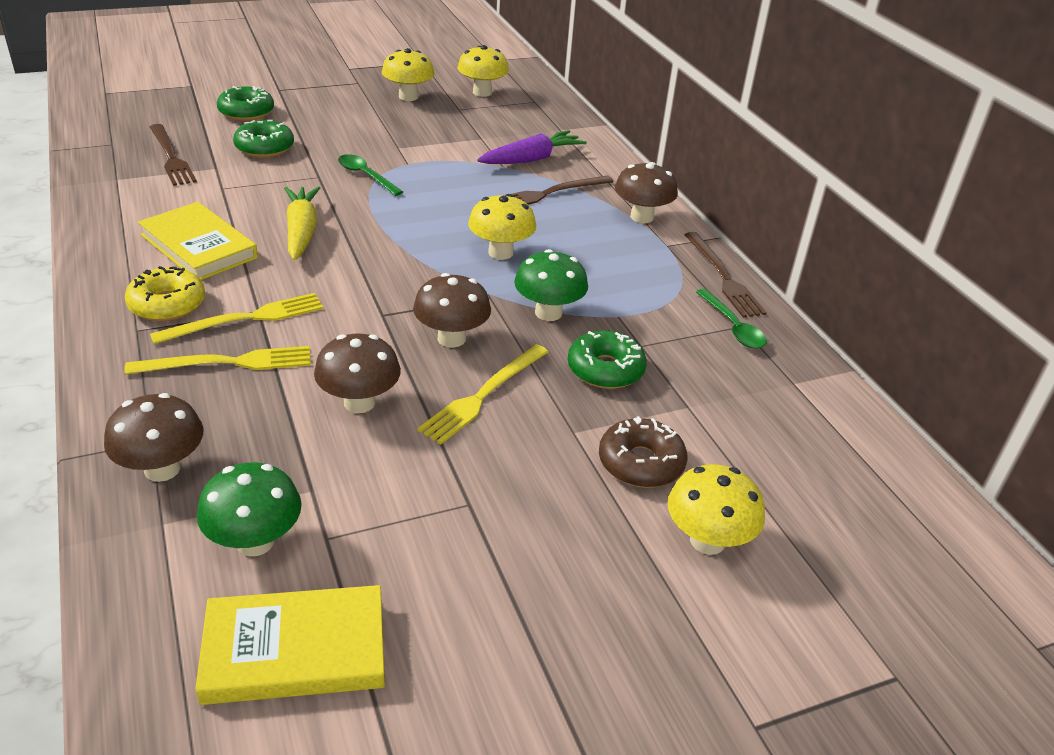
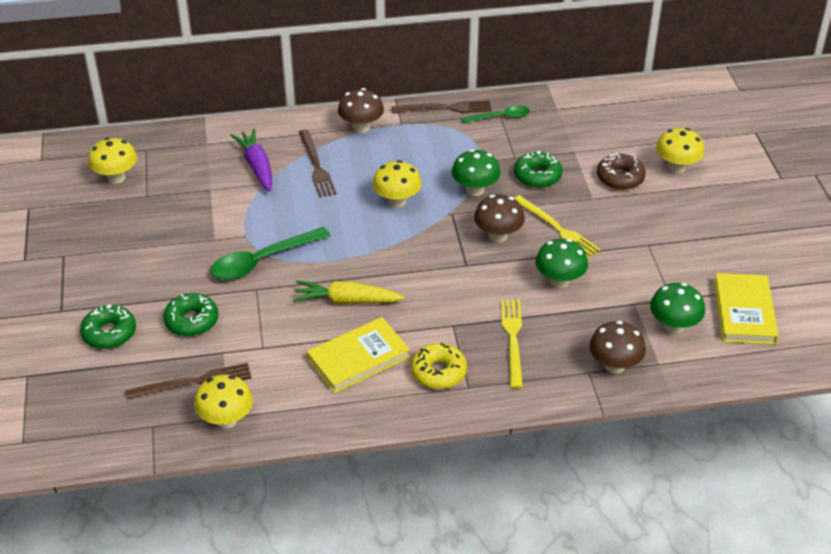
camera: 75 degrees left, 5 degrees up
(245, 319) = (462, 331): yellow fork -> none
(359, 402) = (559, 281): brown mushroom -> green mushroom
(365, 175) = (262, 261): green spoon -> green spoon, size x1.67
(408, 97) = (110, 224): yellow mushroom -> yellow mushroom (226, 420)

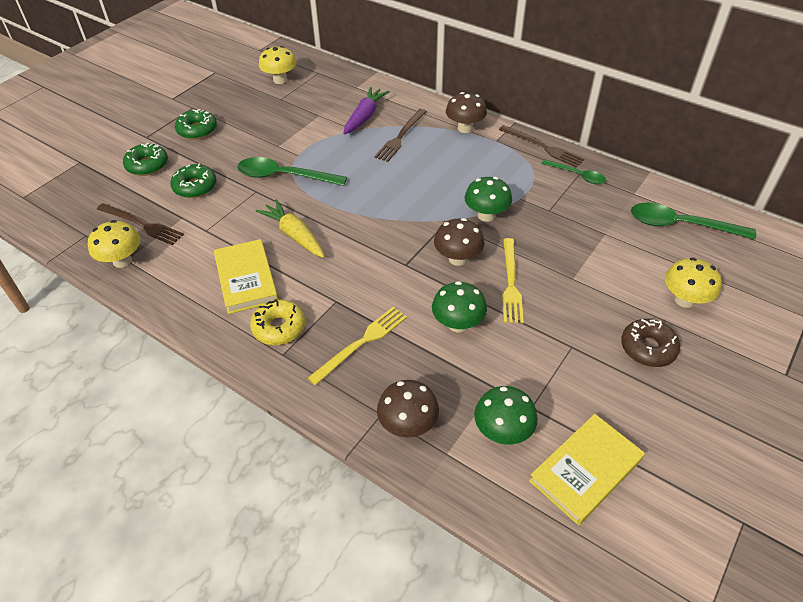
camera: 45 degrees right, 5 degrees up
(358, 358) = (246, 279): yellow book -> yellow book turned 60 degrees clockwise
(397, 201) = (420, 190): yellow mushroom -> none
(537, 176) = (548, 234): green donut -> green donut (197, 130)
(614, 114) = (680, 225): none -> green spoon
(620, 178) = (618, 277): brown donut -> brown donut (648, 348)

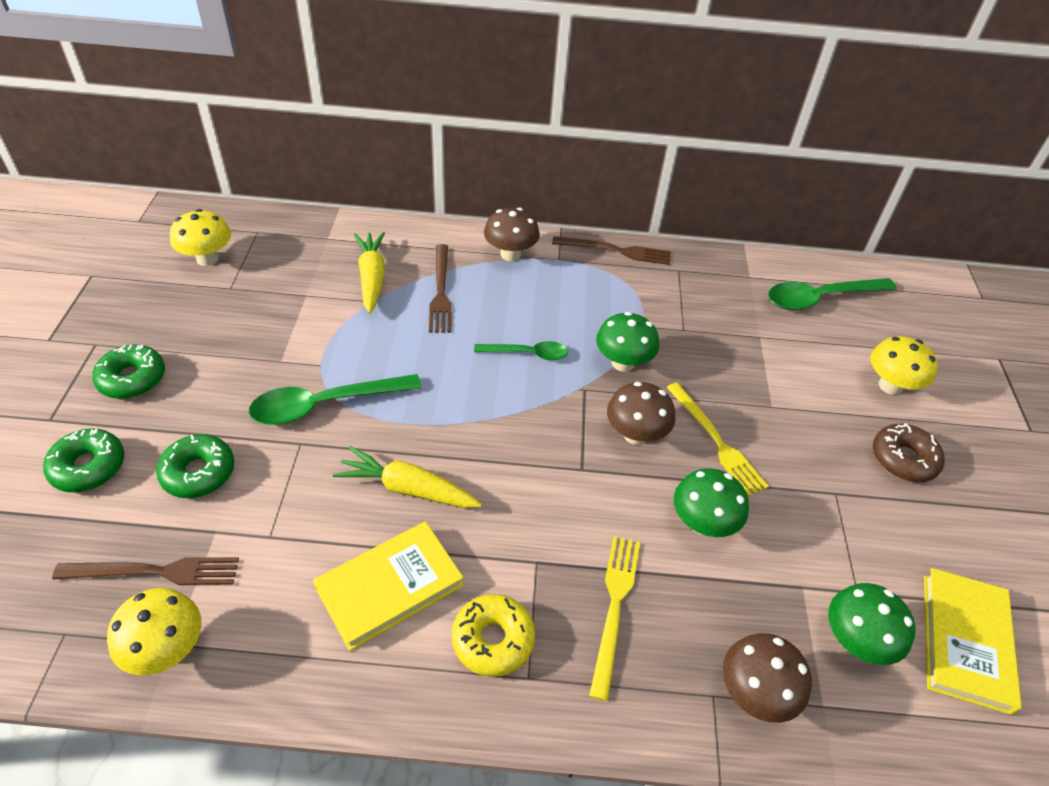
camera: 35 degrees left, 0 degrees up
(246, 279) = (390, 587): yellow book -> yellow book turned 75 degrees counterclockwise
(365, 116) = (372, 277): purple carrot -> yellow carrot
(577, 175) = (679, 274): green spoon -> green spoon (528, 354)

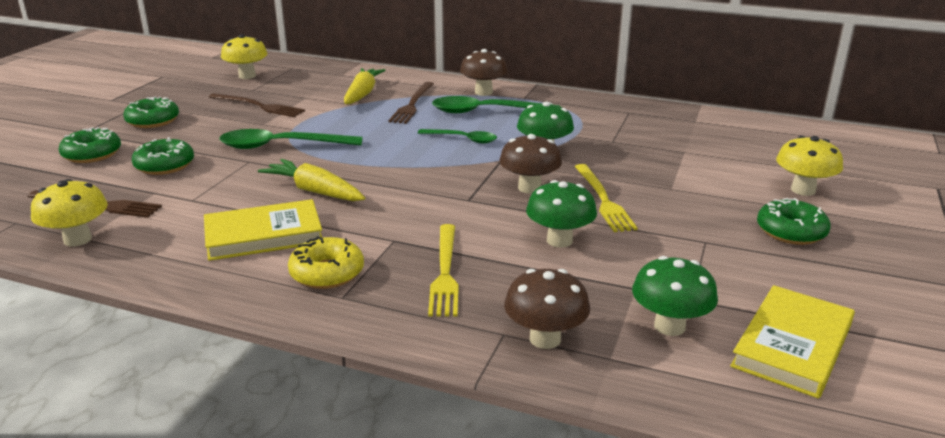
camera: 20 degrees right, 20 degrees down
(614, 607) = (445, 272): yellow fork -> yellow fork turned 150 degrees clockwise
(616, 250) = (577, 98): brown fork -> brown fork (259, 106)
(819, 298) = (759, 137): green spoon -> green spoon (486, 112)
(903, 459) = (791, 231): brown donut -> green donut

